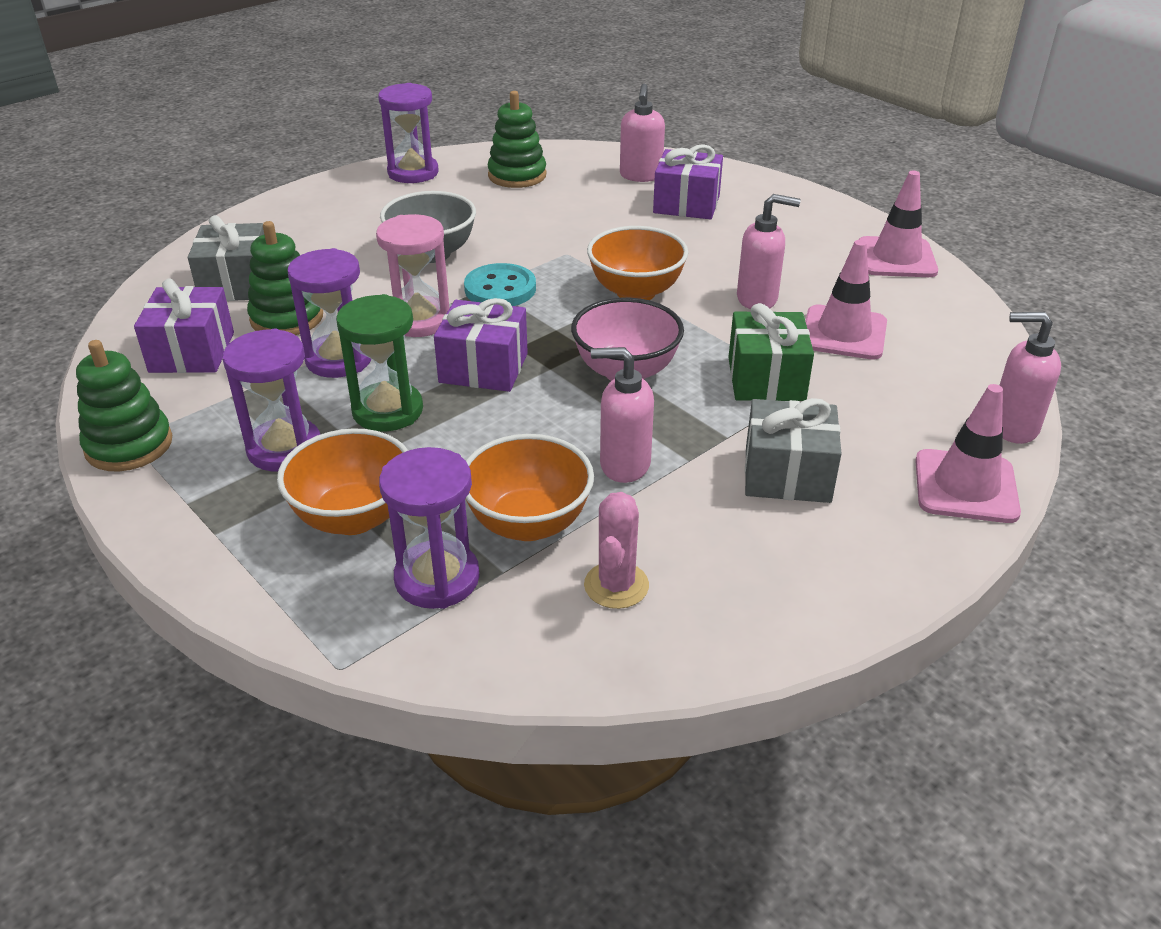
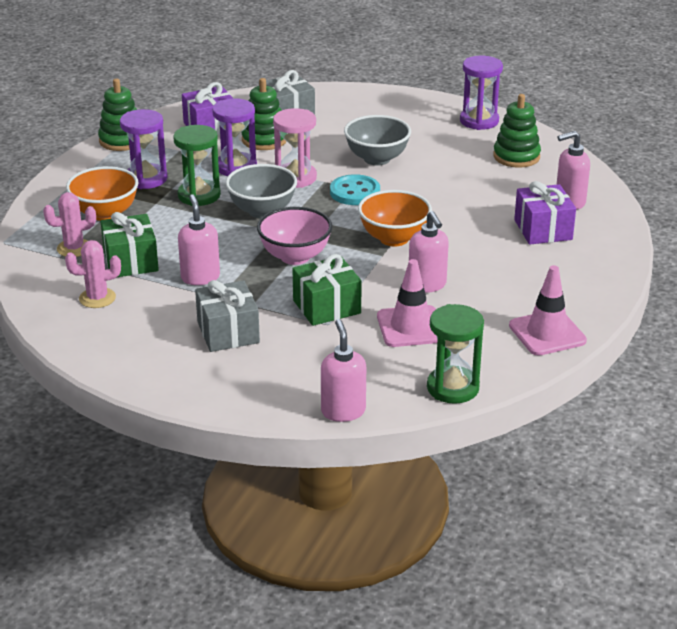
camera: 65 degrees right, 5 degrees down
(437, 578) = (74, 248): purple hourglass -> pink cactus
(483, 368) = (262, 211): purple gift -> grey bowl
(528, 523) = (130, 261): orange bowl -> green gift
(965, 486) = (260, 399): pink traffic cone -> none
(984, 340) = (453, 388): none -> green hourglass

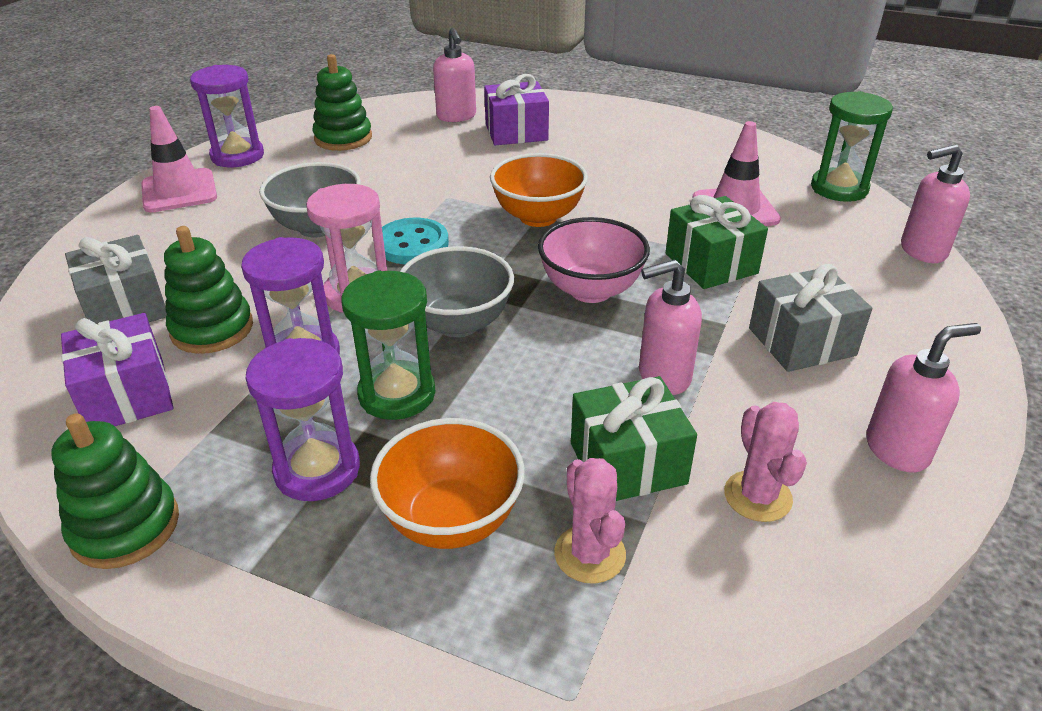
camera: 90 degrees left, 5 degrees up
(427, 285) = (644, 198): pink soap dispenser -> pink soap dispenser (897, 449)
(547, 333) = (718, 140): pink traffic cone -> pink traffic cone (179, 191)

